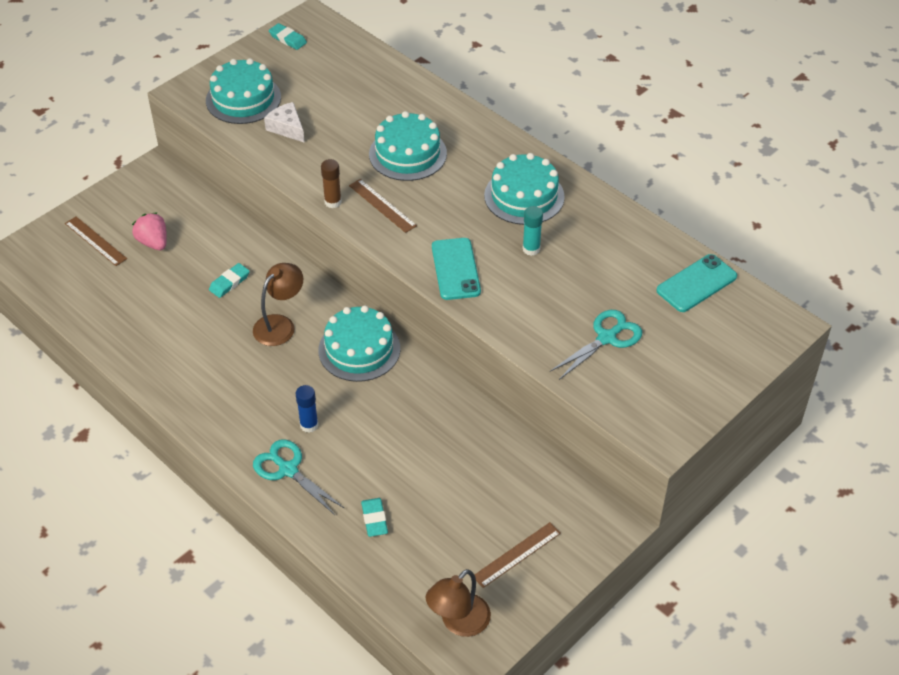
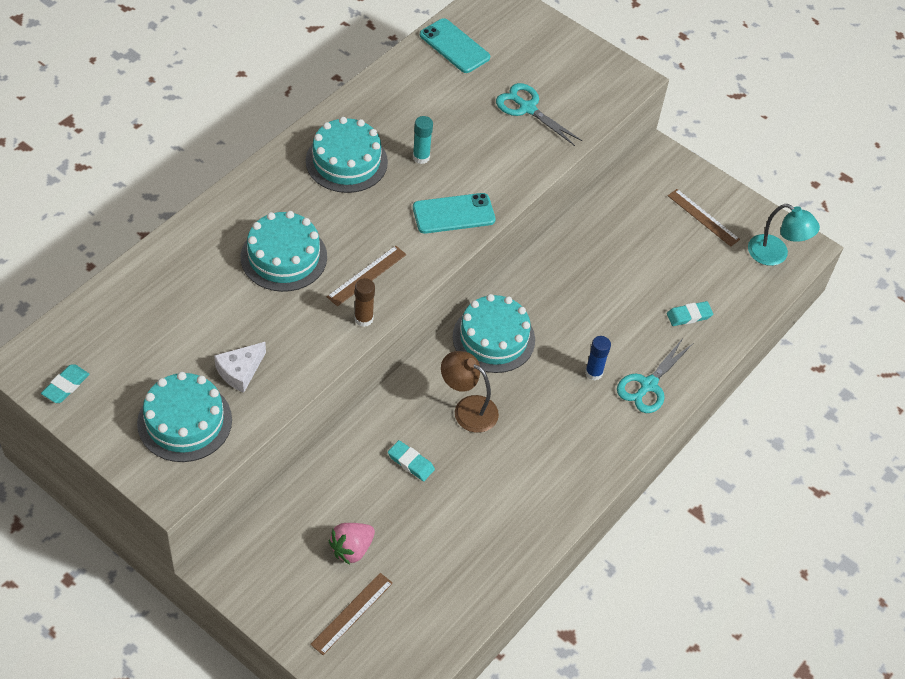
camera: 100 degrees left, 5 degrees up
(458, 623) = (775, 255): brown lamp -> turquoise lamp

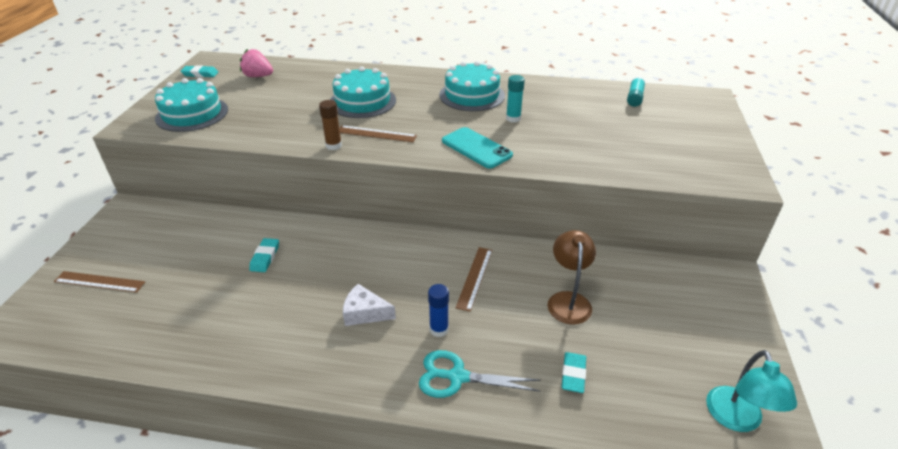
camera: 65 degrees right, 15 degrees down
(240, 371) = (248, 118): white cheese -> white cheese (365, 313)
(351, 549) = (164, 259): pink strawberry -> pink strawberry (258, 76)
(454, 46) = (635, 97): turquoise phone -> turquoise glue stick
(467, 409) = (339, 267): brown lamp -> brown lamp (568, 300)
(493, 338) = (423, 254): turquoise cake -> none
(527, 108) = (627, 144): turquoise scissors -> none
(689, 315) = (573, 374): turquoise eraser -> turquoise eraser turned 60 degrees clockwise
(703, 217) = (704, 335): brown ruler -> brown ruler (475, 278)

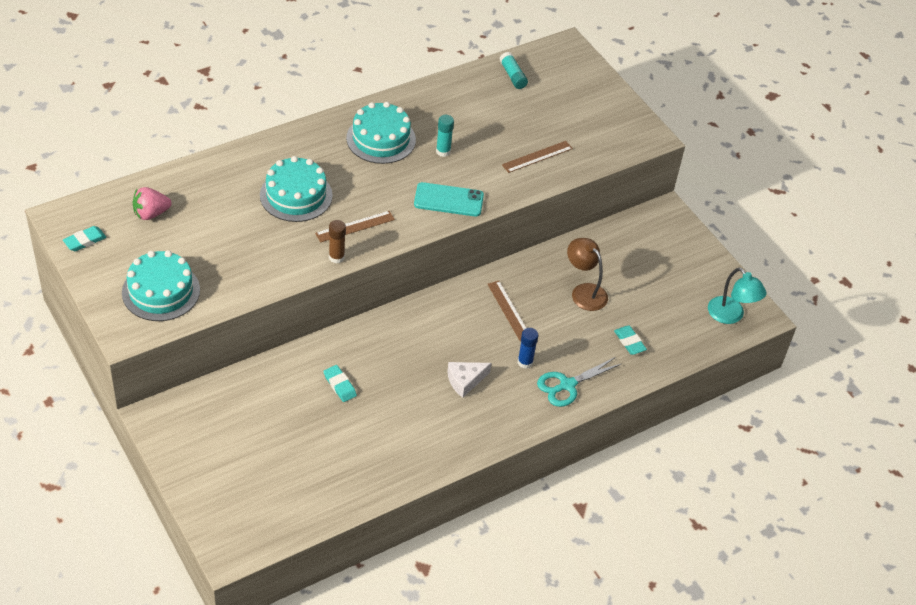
camera: 45 degrees left, 10 degrees up
(99, 282) = (238, 481): brown ruler -> brown ruler (537, 157)

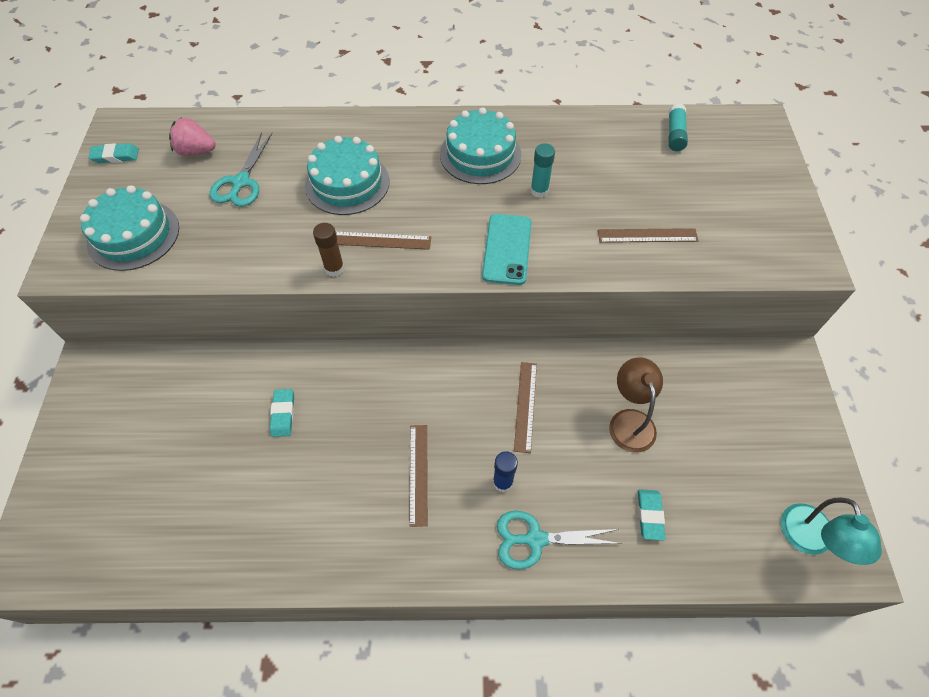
camera: 35 degrees right, 10 degrees up
(211, 224) = (241, 182): none -> turquoise scissors
(448, 200) = (507, 249): turquoise phone -> turquoise phone turned 60 degrees clockwise
(465, 381) = (418, 474): white cheese -> brown ruler

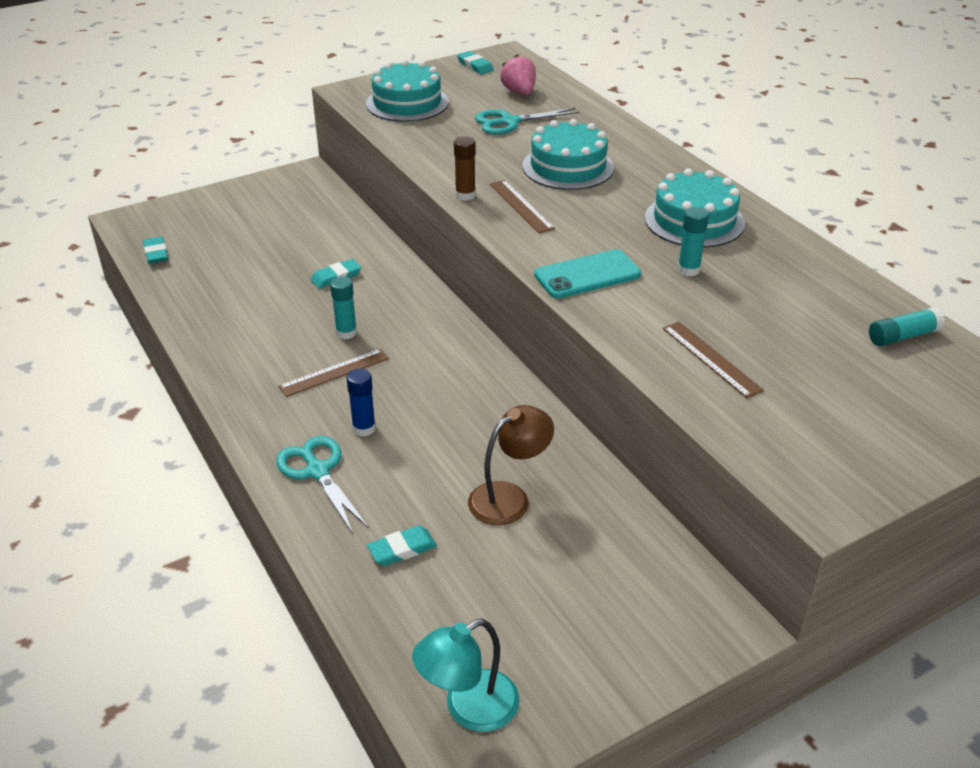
camera: 60 degrees right, 20 degrees down
(112, 560) = (156, 253): none -> turquoise eraser
(370, 441) = (346, 333): none -> turquoise glue stick
(525, 406) = (463, 414): brown ruler -> none

